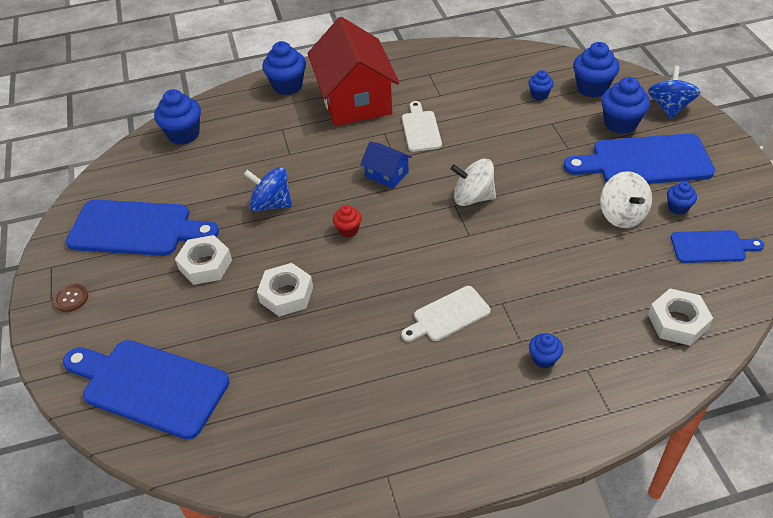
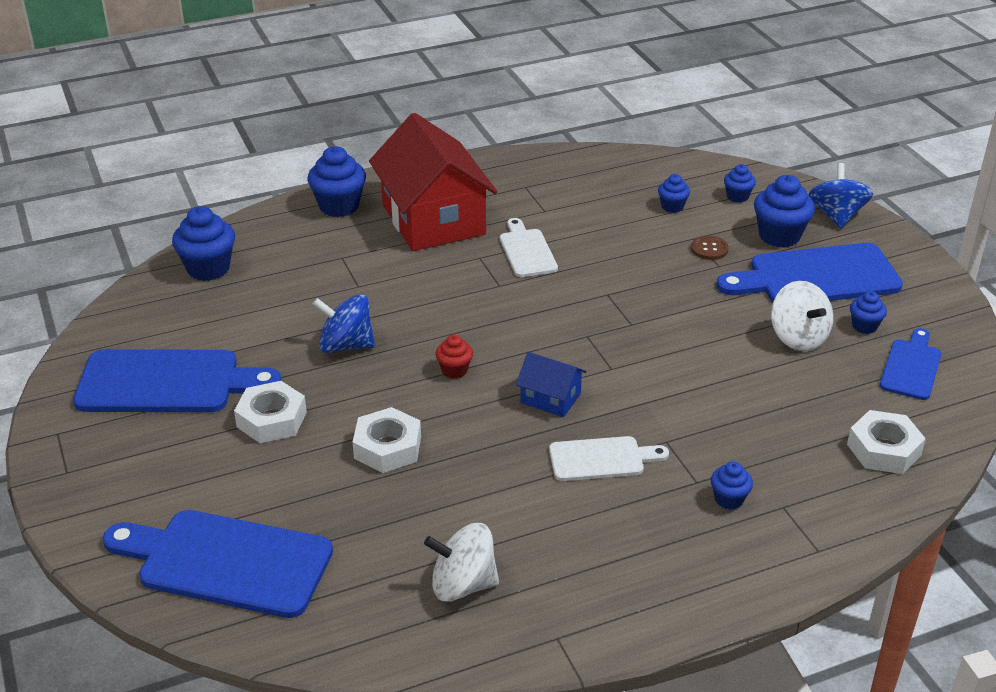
camera: 10 degrees left, 10 degrees down
(71, 298) = (95, 468): brown button -> brown button (709, 249)
(386, 174) = (492, 305): blue house -> blue house (550, 398)
(448, 315) = (601, 459): white cutting board -> white cutting board turned 150 degrees counterclockwise
(473, 197) = (608, 326): white spinning top -> white spinning top (463, 585)
(592, 88) = (737, 197): blue cupcake -> blue cupcake, size x0.55
(711, 247) = (911, 367): blue cutting board -> blue cutting board turned 60 degrees counterclockwise

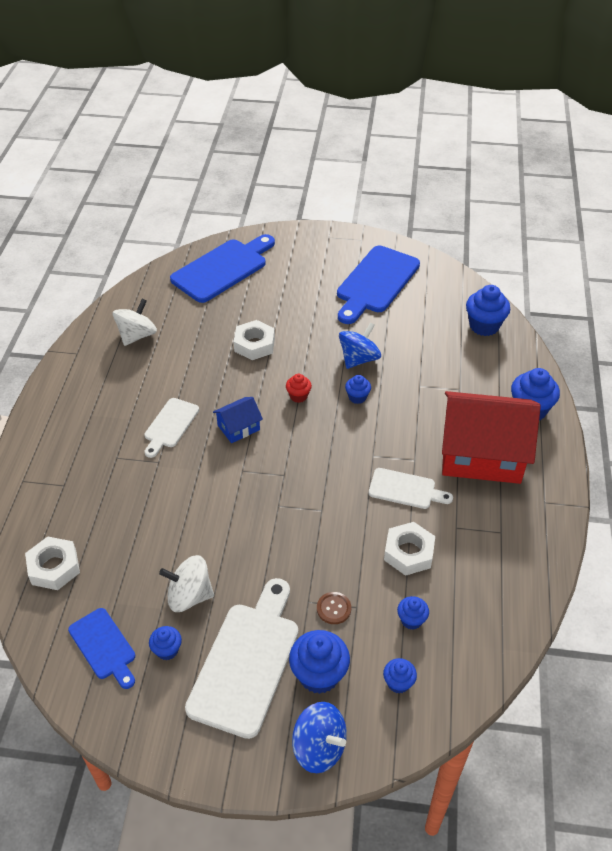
camera: 120 degrees right, 10 degrees up
(271, 419) = (313, 310): white nut -> white nut (408, 553)
(729, 499) = (91, 464): blue cupcake -> blue cupcake (357, 397)
(816, 277) = (246, 662): blue cutting board -> white cutting board

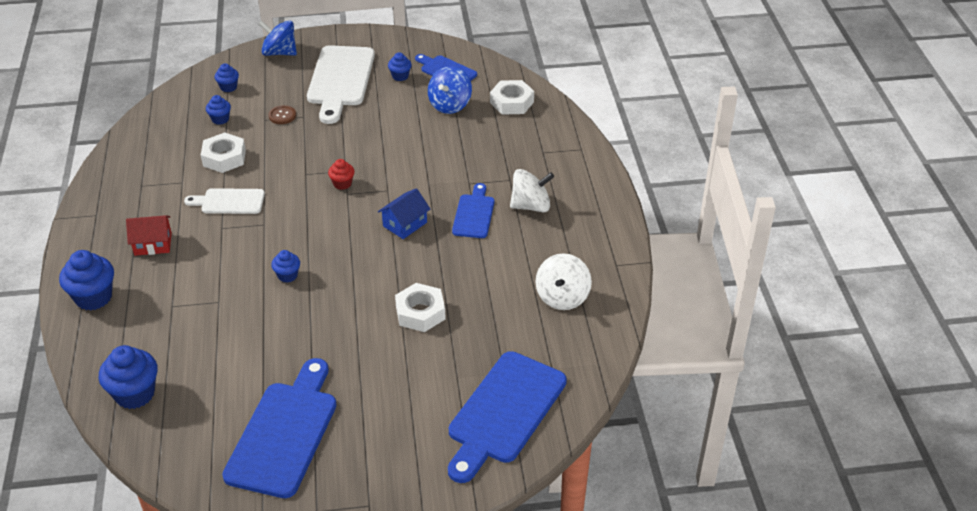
camera: 165 degrees right, 5 degrees down
(170, 425) = (474, 214): white cutting board -> blue cutting board
(189, 596) = (397, 104): white spinning top -> white spinning top (531, 206)
(298, 396) = (352, 265): red cupcake -> red cupcake (342, 184)
(319, 674) = (286, 82): blue cupcake -> none
(359, 359) = (292, 319): blue spinning top -> blue spinning top (450, 105)
(481, 454) = (153, 244): red house -> red house, size x0.44

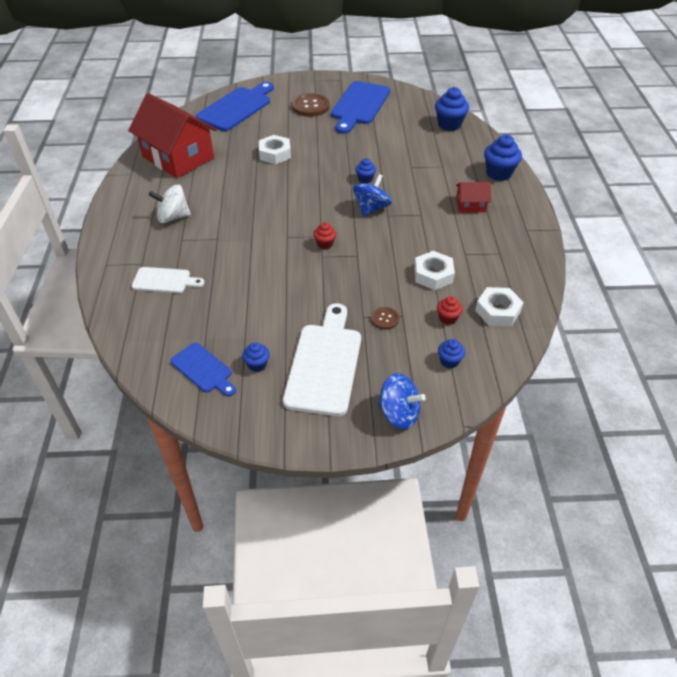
camera: 175 degrees left, 5 degrees up
(220, 119) = (447, 318): blue cupcake -> red cupcake
(229, 202) = (419, 234): white cutting board -> white cutting board (164, 280)
(373, 425) = (310, 106): none -> brown button
(405, 224) = (276, 209): blue house -> none
(450, 105) = (212, 321): blue spinning top -> blue spinning top (371, 208)
(474, 214) = (220, 213): blue cutting board -> none
(511, 102) = (147, 320): white nut -> white nut (497, 311)
(562, 297) = (178, 157): white spinning top -> red house

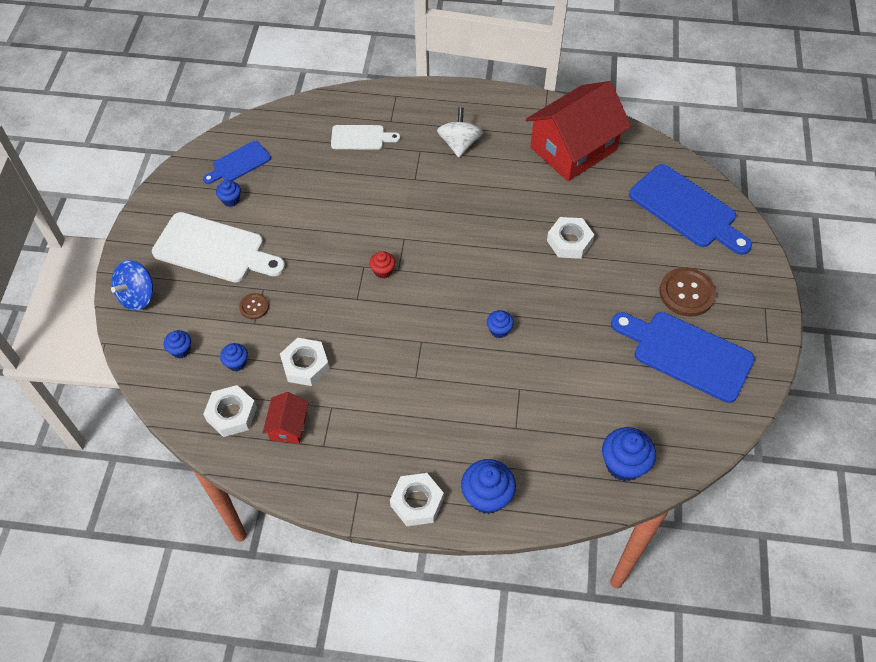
camera: 100 degrees right, 10 degrees up
(164, 280) = (360, 137): white cutting board -> white cutting board turned 105 degrees counterclockwise
(371, 208) = (437, 326): blue spinning top -> none
(447, 318) = (236, 363): red cupcake -> blue cupcake
(470, 205) = (422, 439): red house -> red house (288, 426)
(519, 202) = (417, 502): none -> white nut

